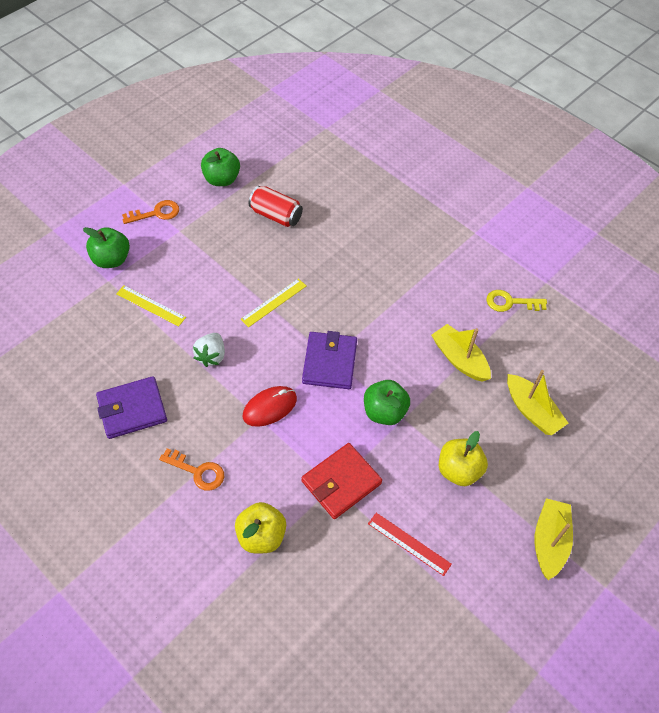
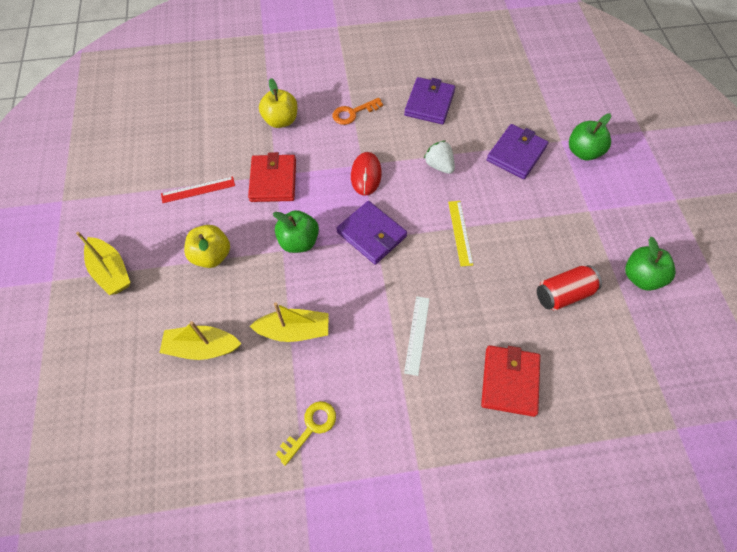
camera: 130 degrees right, 5 degrees up
(151, 305) = (516, 153): yellow ruler -> purple wallet
(156, 213) = (622, 205): orange key -> none
(372, 215) = (509, 381): none -> red wallet
(388, 282) = (417, 334): none -> white ruler

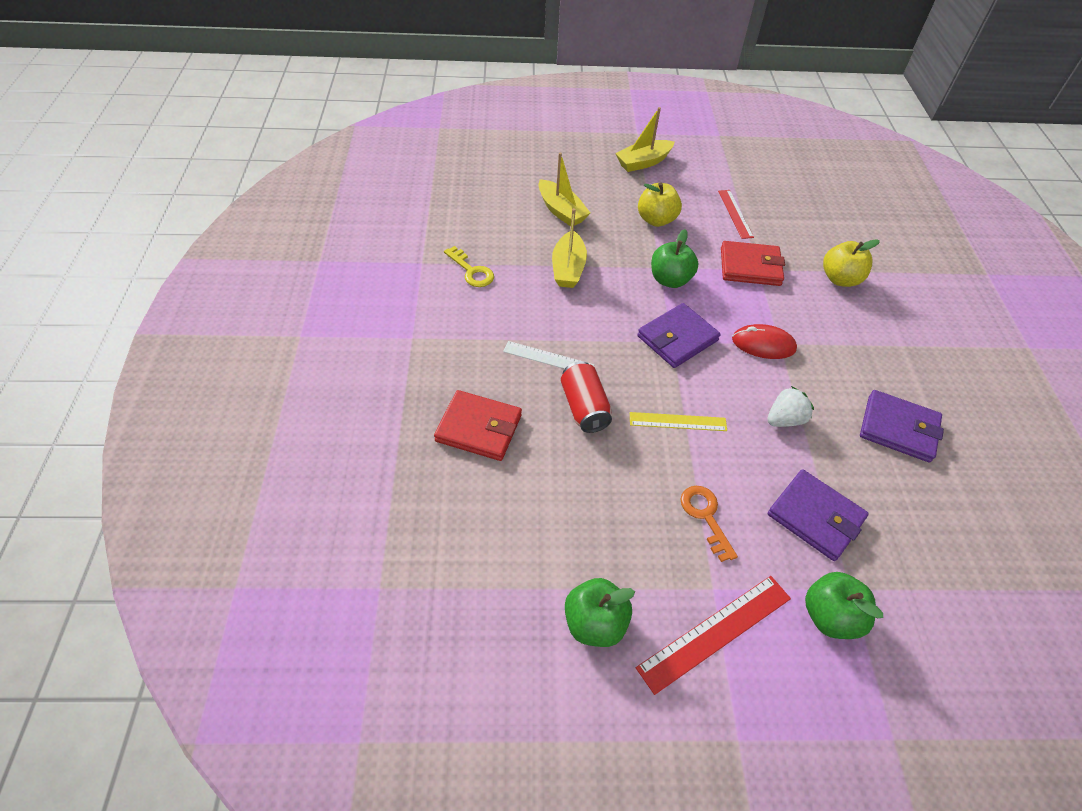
camera: 95 degrees right, 10 degrees down
(202, 347) = (561, 211): yellow boat -> yellow boat turned 135 degrees clockwise
(353, 113) = (864, 344): orange key -> orange key (705, 516)
(563, 294) = (579, 513): red can -> red can (584, 407)
(618, 209) = (715, 632): none -> red ruler

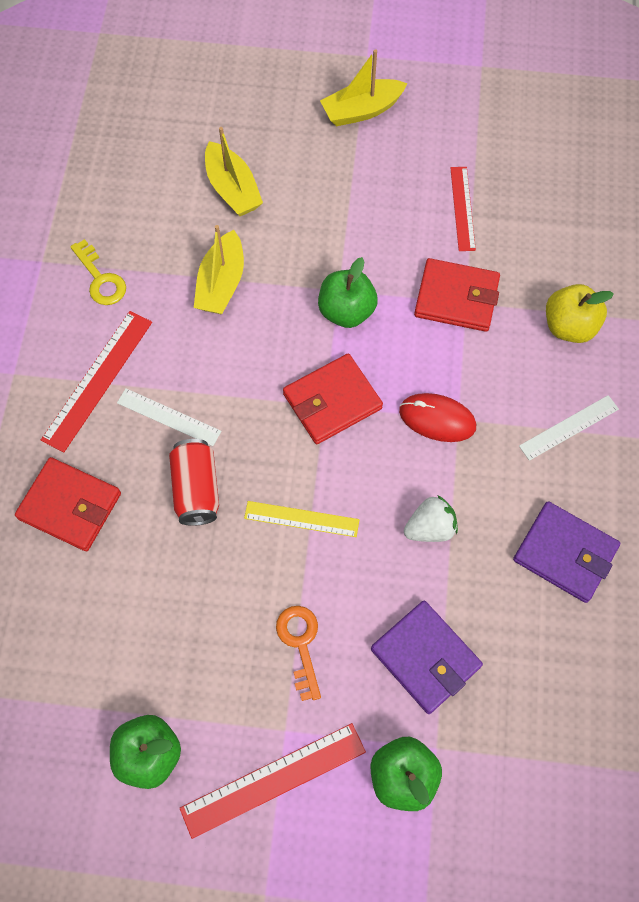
camera: 10 degrees right, 15 degrees up
(483, 337) = (98, 380): none -> red ruler
(656, 220) = (354, 212): yellow apple -> none
(677, 338) = (332, 401): purple wallet -> red wallet
(866, 343) = (569, 427): none -> white ruler

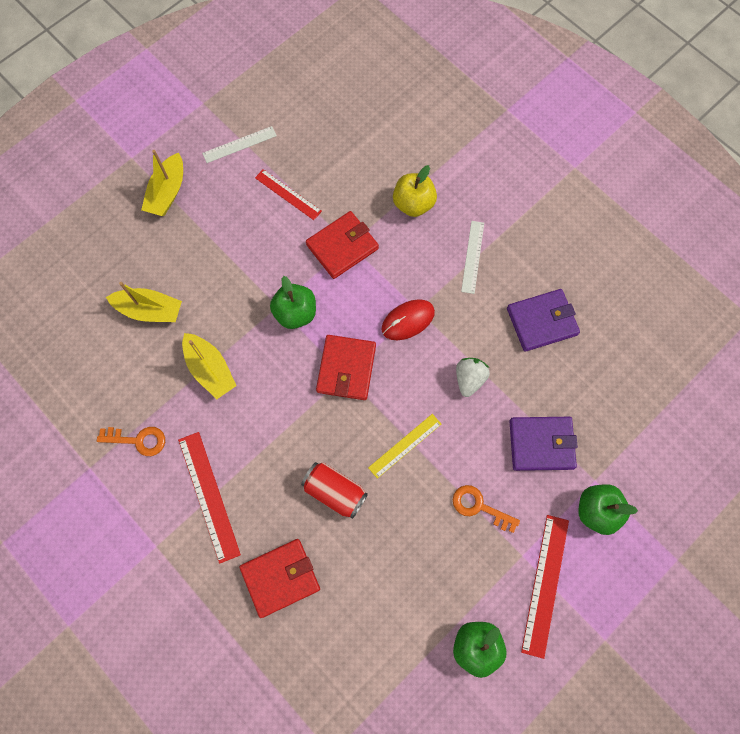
camera: 50 degrees left, 5 degrees up
(100, 279) = (138, 440): yellow key -> orange key
(169, 417) = (273, 471): white ruler -> white ruler (239, 144)

